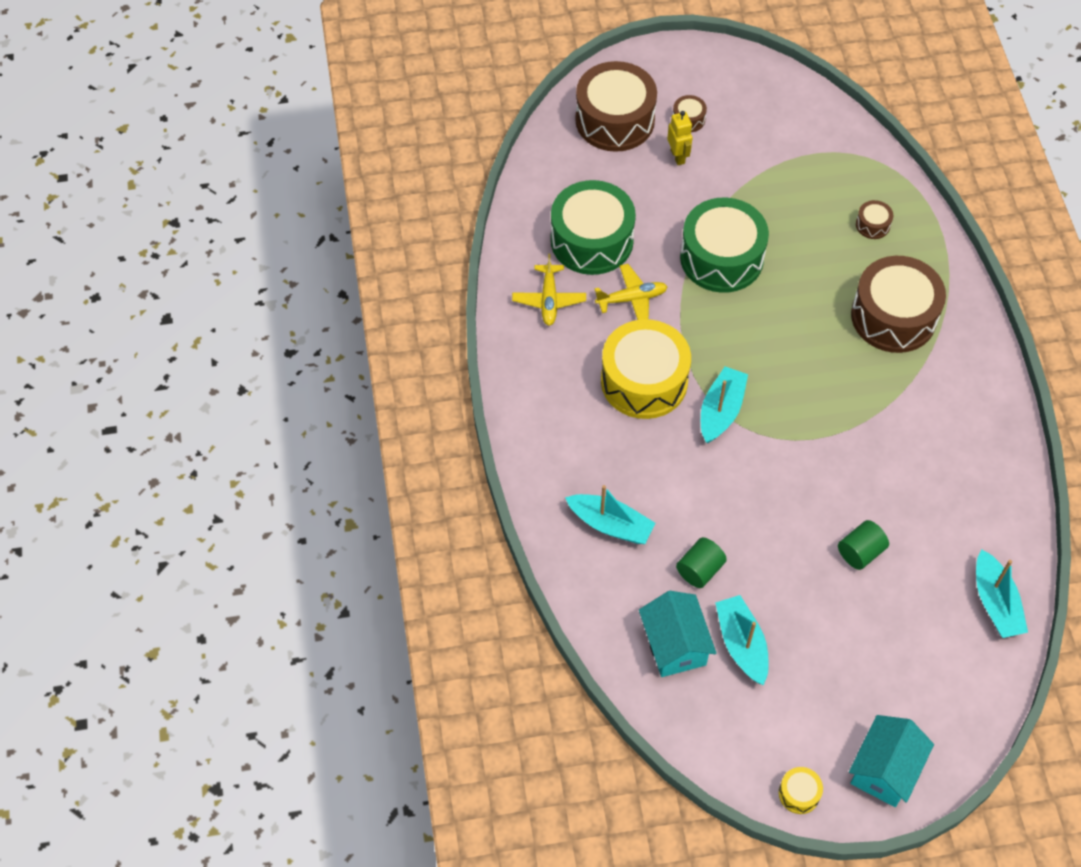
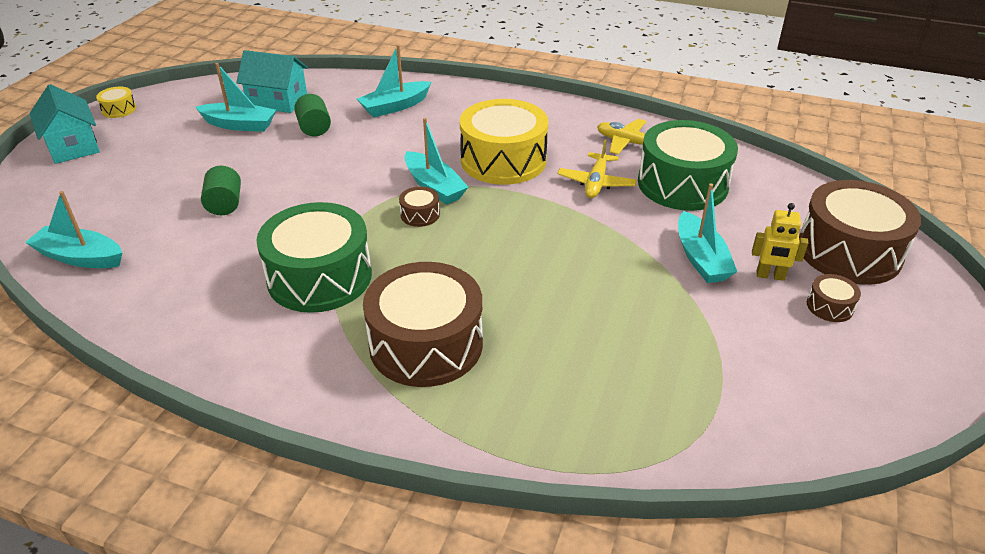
camera: 120 degrees right, 20 degrees down
(686, 200) = (701, 258): none -> turquoise boat
(721, 258) = (605, 252): green drum -> green drum (319, 277)
(872, 225) = (567, 392): brown drum -> brown drum (420, 214)

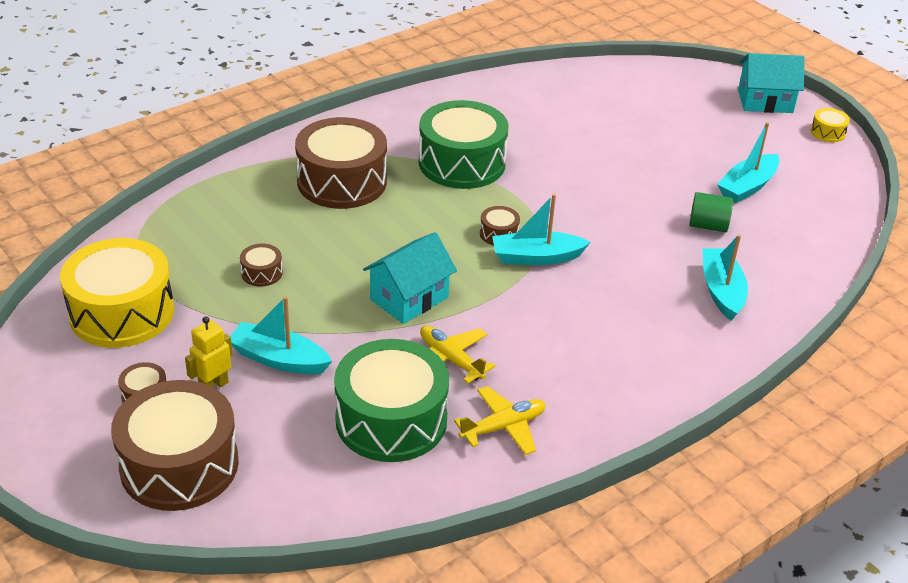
camera: 120 degrees right, 0 degrees up
(80, 257) = (582, 81): turquoise boat -> none
(225, 204) = (603, 148): green cylinder -> none
(277, 101) = (788, 221): turquoise house -> turquoise house (409, 298)
(503, 160) = (546, 318): yellow drum -> yellow drum (122, 312)
(621, 323) = (262, 273): none -> brown drum

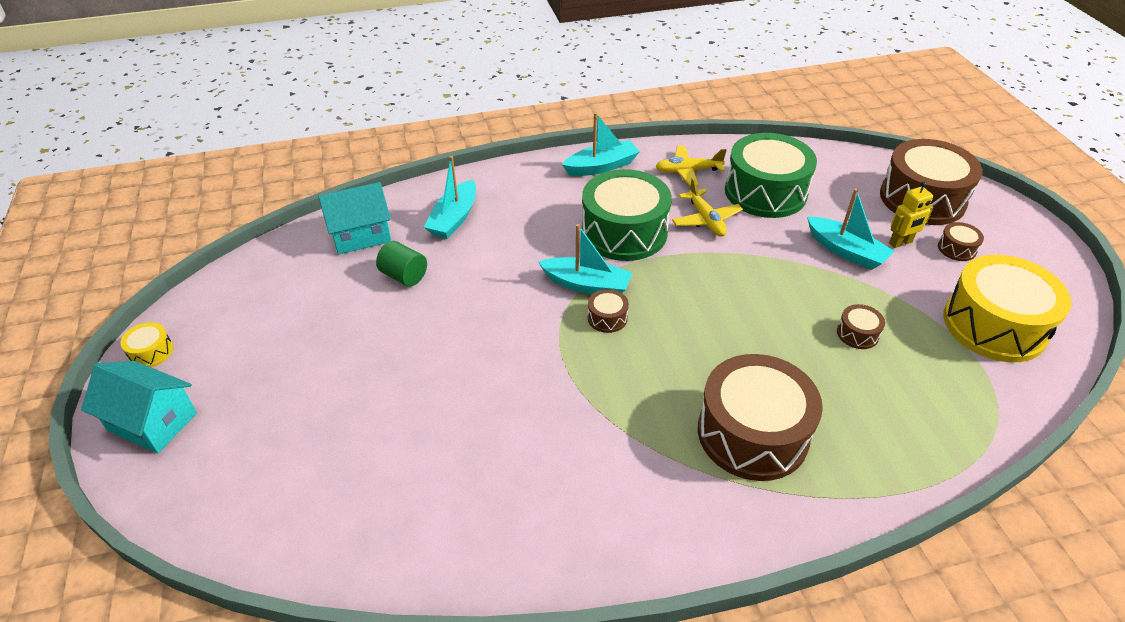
camera: 155 degrees left, 5 degrees up
(409, 298) = (721, 275): turquoise house -> turquoise house (360, 235)
(462, 163) = (597, 423): green drum -> green drum (624, 232)
(747, 186) = (320, 307): turquoise boat -> turquoise boat (601, 166)

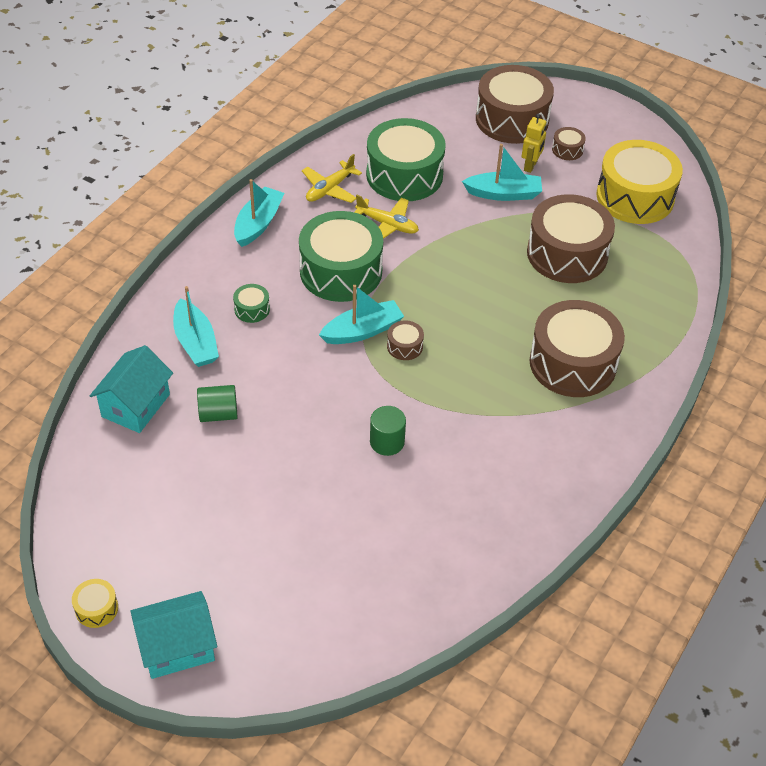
camera: 45 degrees left, 5 degrees up
(498, 383) = (387, 442): none -> green cylinder
(522, 220) = (252, 309): none -> green drum
(857, 334) = (567, 254): brown drum -> brown drum, size x2.40

